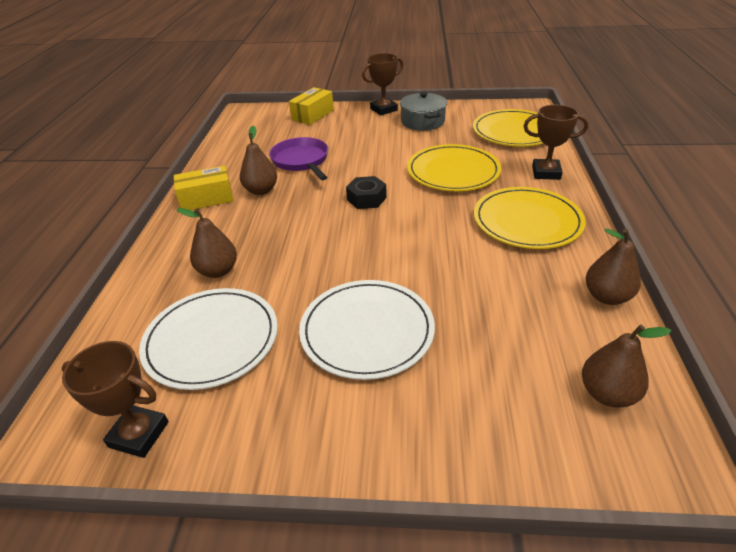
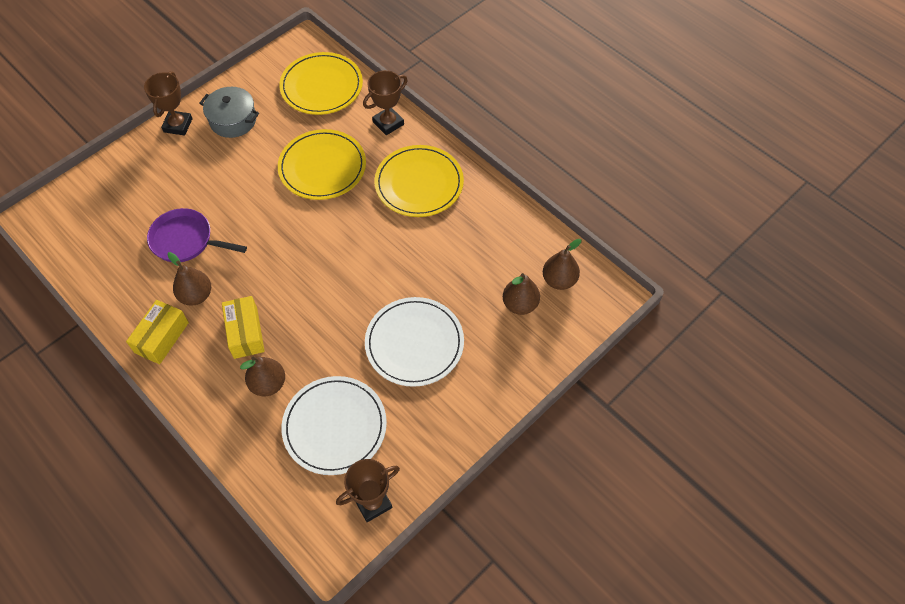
camera: 50 degrees left, 20 degrees up
(312, 115) = (116, 176): yellow box -> yellow box (245, 333)
(366, 198) = (290, 242): black nut -> none
(607, 296) = (512, 214): brown pear -> brown pear (520, 304)

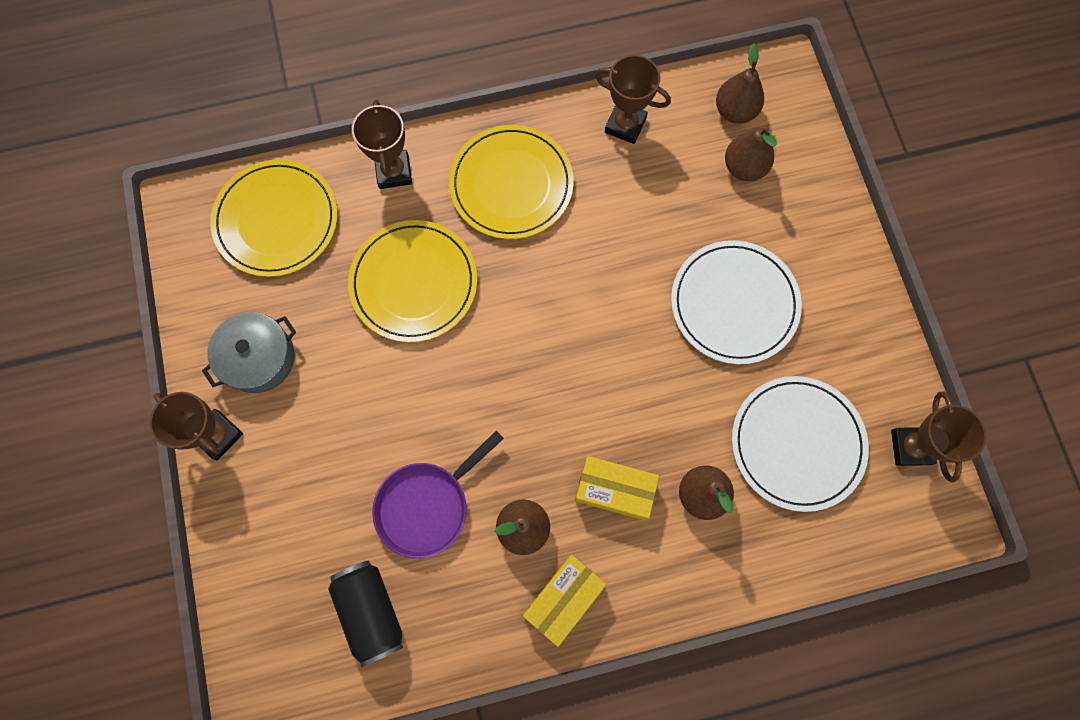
camera: 60 degrees left, 15 degrees up
(109, 244) = (371, 611): none -> black can
(161, 337) = (563, 598): yellow box -> yellow box turned 75 degrees clockwise
(503, 223) = (625, 125): none -> brown trophy

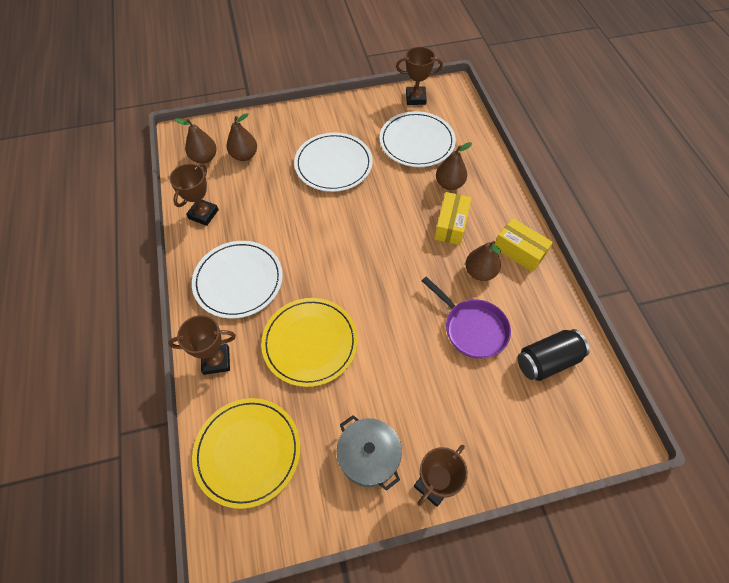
camera: 90 degrees left, 15 degrees down
(511, 184) = (238, 281): yellow plate -> white plate

